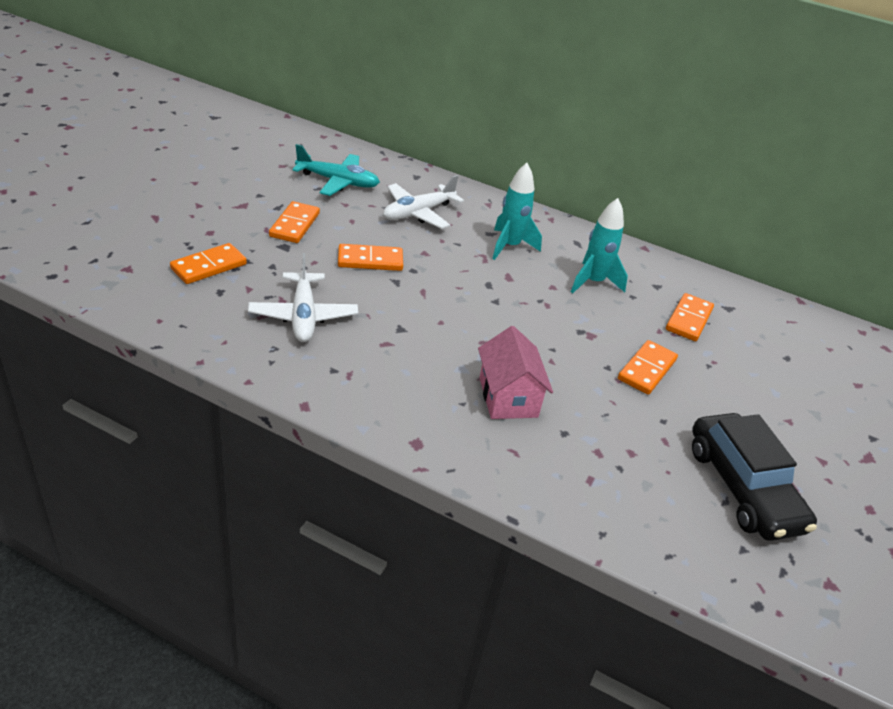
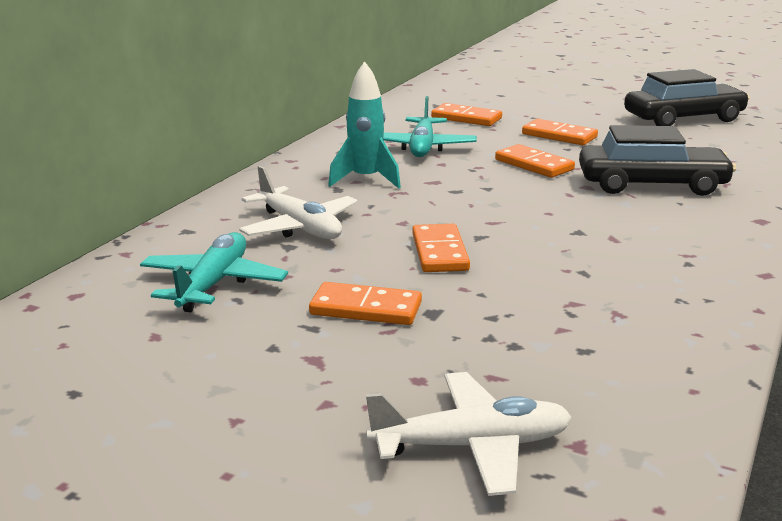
camera: 85 degrees left, 15 degrees down
(209, 266) = (525, 367): orange domino -> orange domino (534, 165)
(303, 316) = (598, 286): white plane -> white plane (472, 446)
(508, 397) = (652, 184): pink house -> black car
(593, 282) = (422, 147): turquoise rocket -> turquoise plane

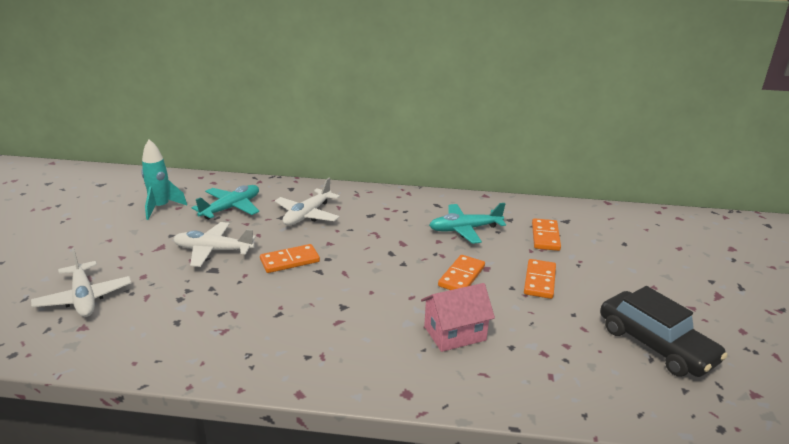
camera: 70 degrees right, 5 degrees up
(213, 284) = (231, 208): turquoise plane -> turquoise plane turned 45 degrees counterclockwise
(365, 180) = (390, 220): turquoise rocket -> turquoise rocket (161, 207)
(366, 308) = (213, 250): orange domino -> white plane
(652, 184) = (455, 333): black car -> pink house

